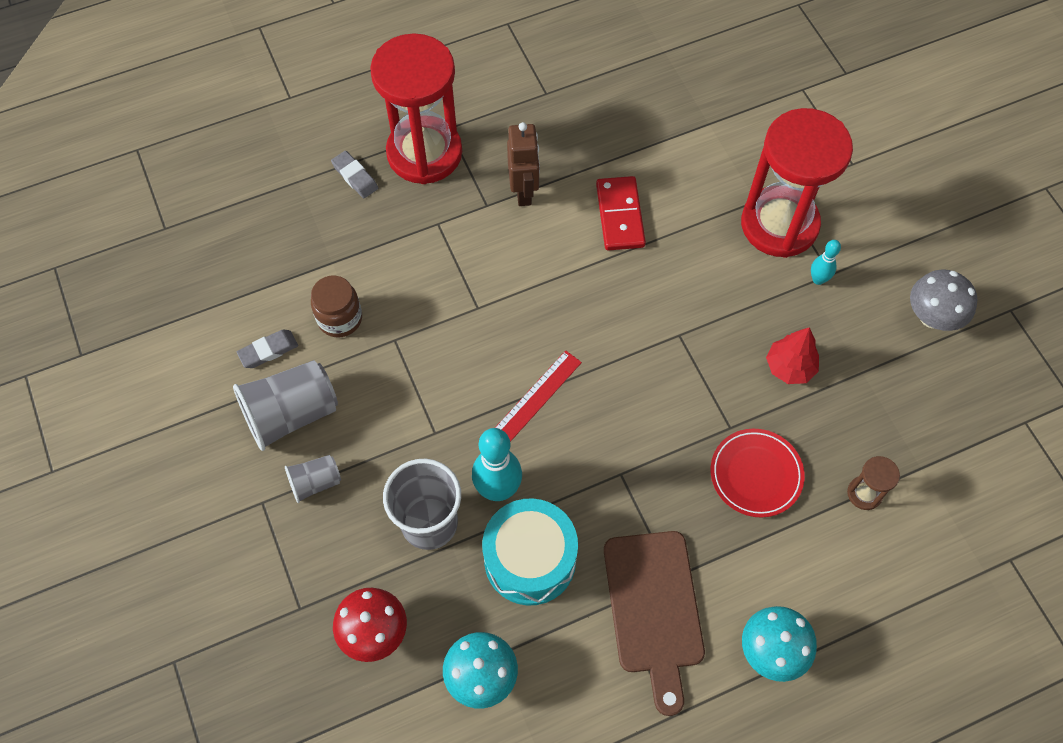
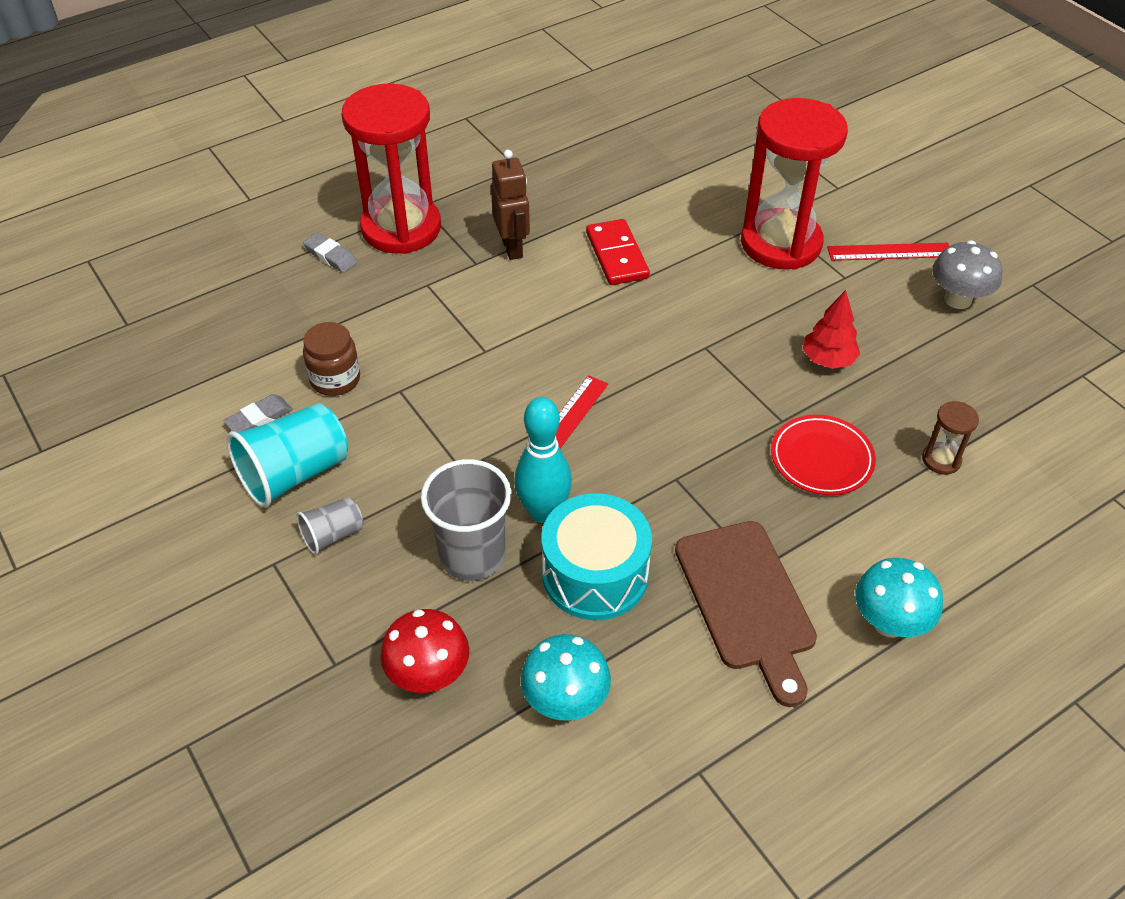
camera: 10 degrees left, 15 degrees down
(291, 414) = (295, 474): grey cup -> turquoise cup
(818, 279) = (833, 283): turquoise bowling pin -> none
(882, 250) = (889, 252): none -> red ruler

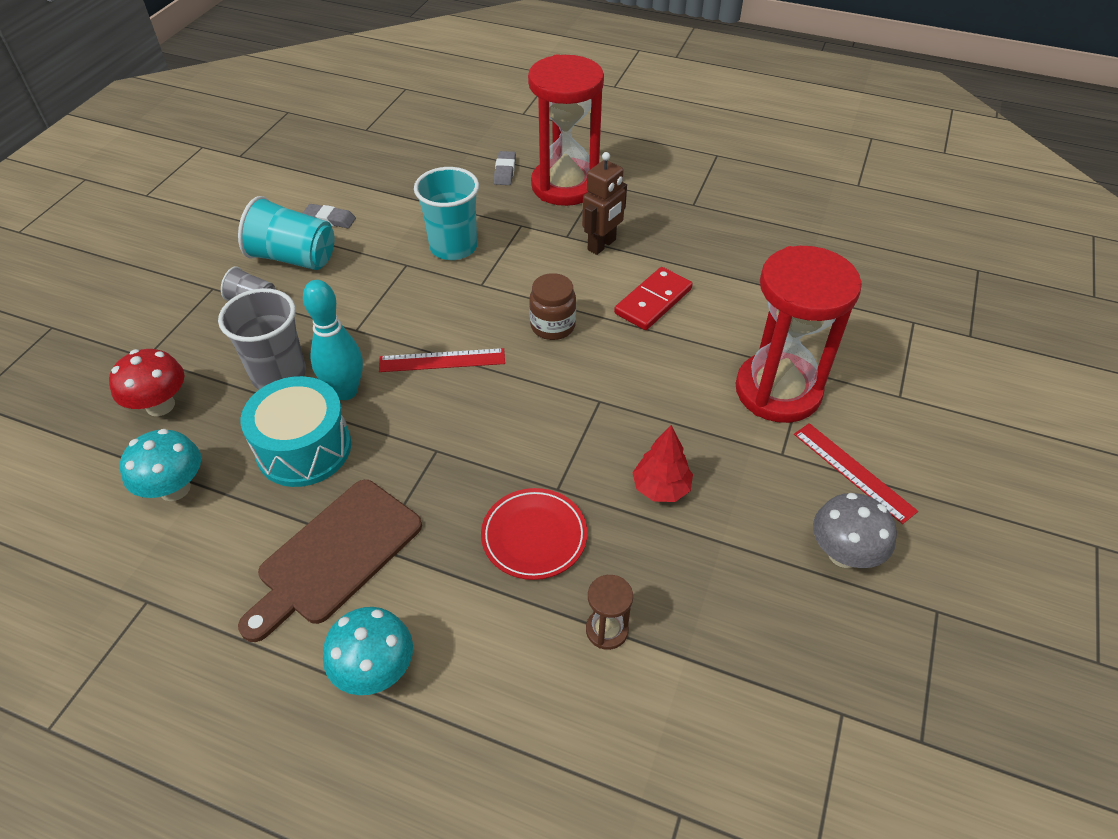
camera: 55 degrees right, 0 degrees up
(335, 379) = (391, 232): brown jar -> brown jar (552, 326)
(409, 345) = (453, 247): none -> turquoise cup

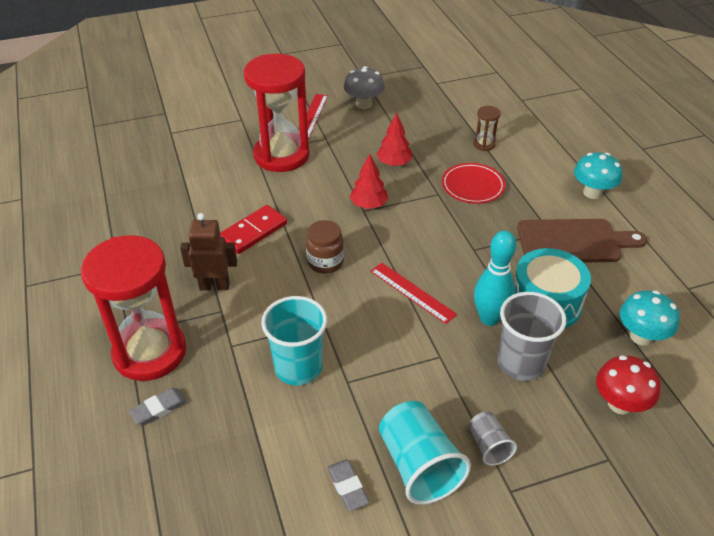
camera: 130 degrees left, 5 degrees down
(604, 411) = (369, 205): none -> red tree
(653, 301) = (253, 232): red domino -> red domino turned 45 degrees counterclockwise

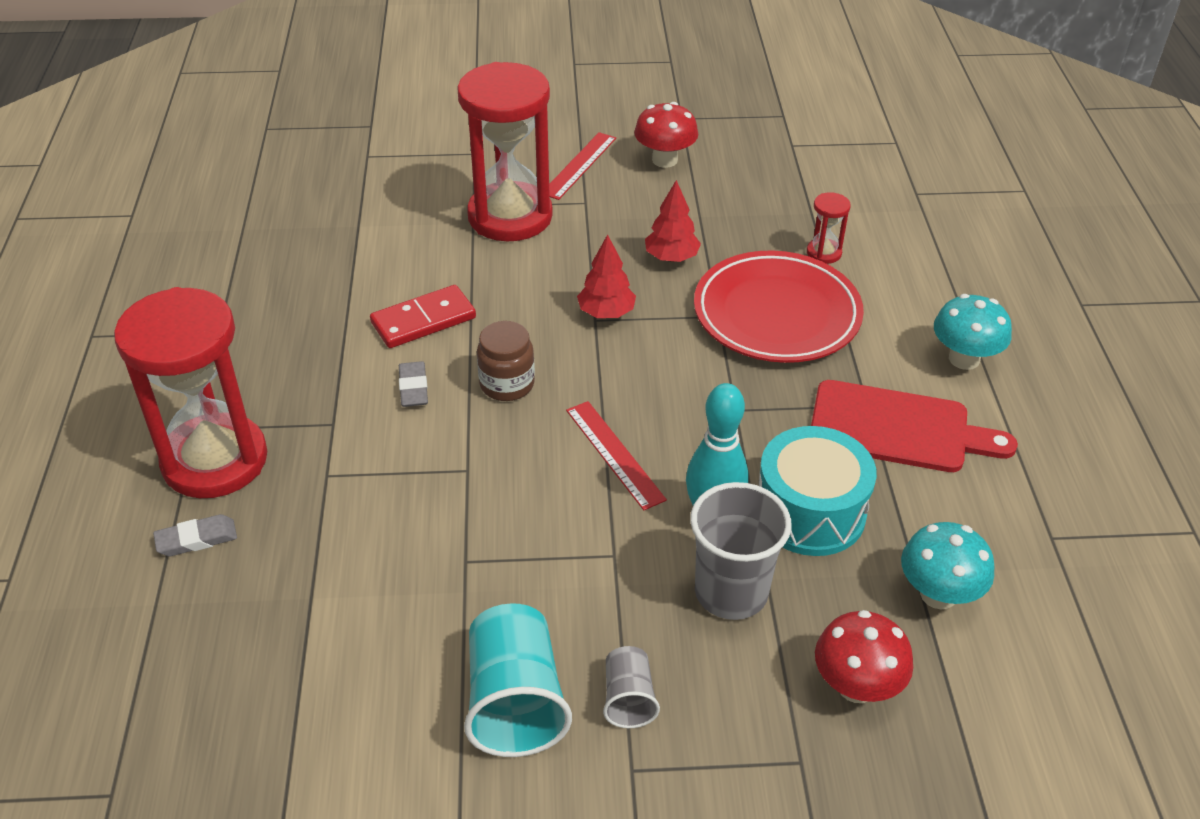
camera: 15 degrees right, 0 degrees up
(214, 286) = (338, 387): brown robot -> none
(298, 368) = (405, 526): turquoise cup -> none
(347, 487) = (403, 705): grey eraser -> grey eraser (413, 388)
(364, 104) = (664, 160): grey mushroom -> red mushroom
(472, 186) = (776, 314): red plate -> red plate, size x1.69
(484, 144) = (824, 253): brown hourglass -> red hourglass
(573, 242) = (897, 429): brown cutting board -> red cutting board

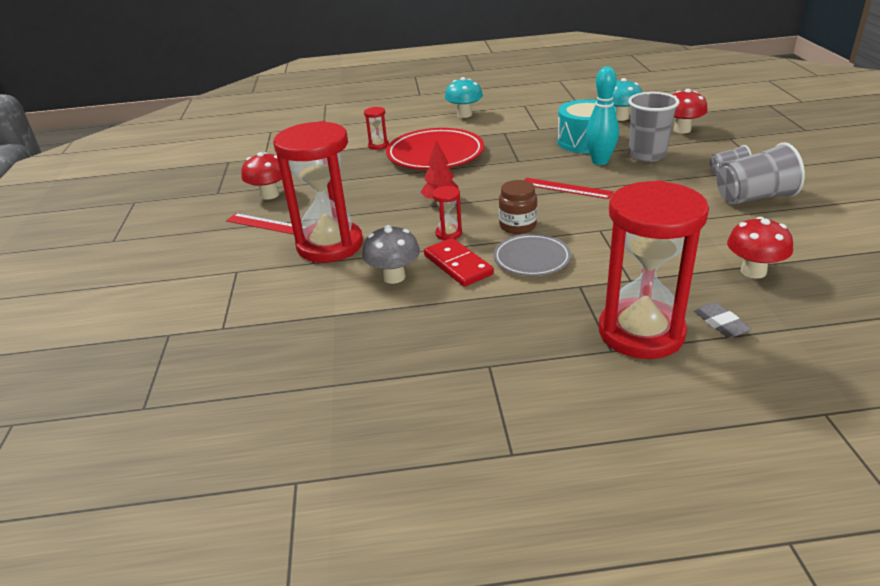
camera: 90 degrees left, 10 degrees down
(293, 615) = (753, 271): none -> red mushroom
(413, 388) = (532, 259): grey eraser -> grey plate
(417, 267) = (394, 277): none -> grey mushroom
(506, 316) = (448, 234): none -> red hourglass
(515, 701) = (754, 198): turquoise cup -> grey cup
(614, 454) = (566, 188): red ruler -> red ruler turned 60 degrees clockwise
(671, 257) = (382, 185): red tree -> none
(897, 429) = (519, 126): red cutting board -> none

